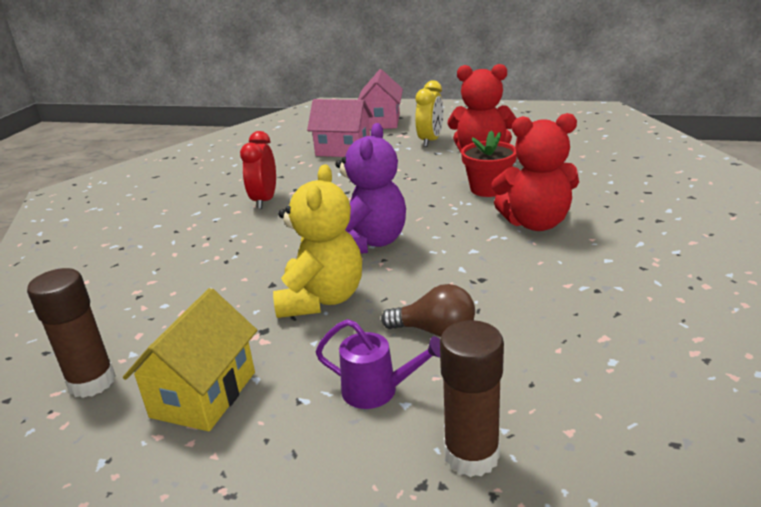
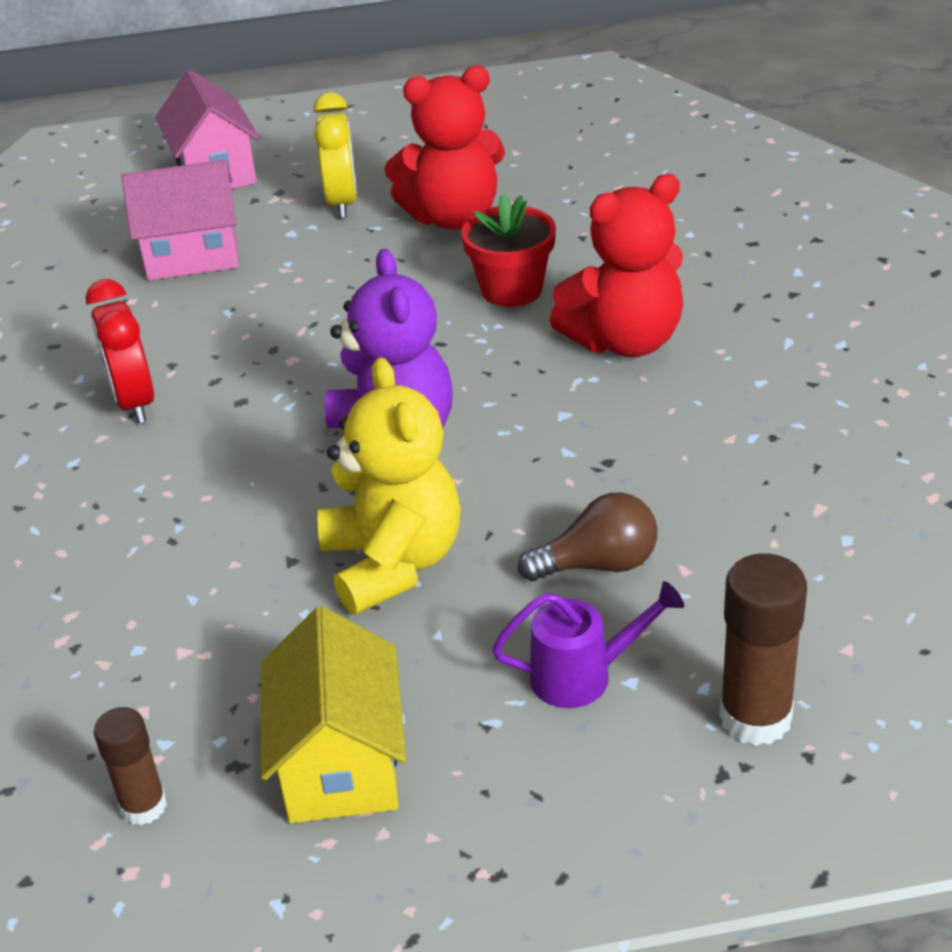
camera: 25 degrees left, 10 degrees up
(92, 382) = (144, 806): brown glue stick -> brown glue stick, size x0.63

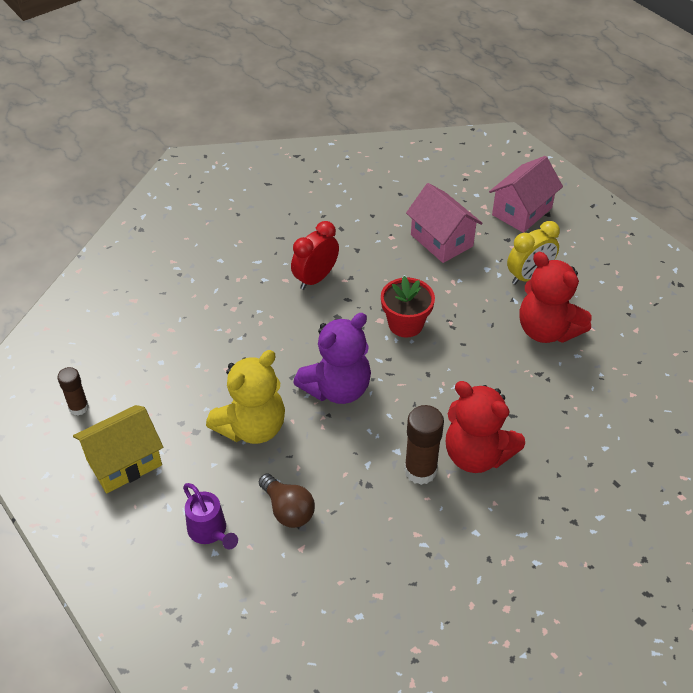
camera: 60 degrees right, 10 degrees up
(511, 290) = (493, 384): red flower pot -> red flower pot (405, 324)
(755, 718) = (211, 613): brown glue stick -> brown glue stick (420, 470)

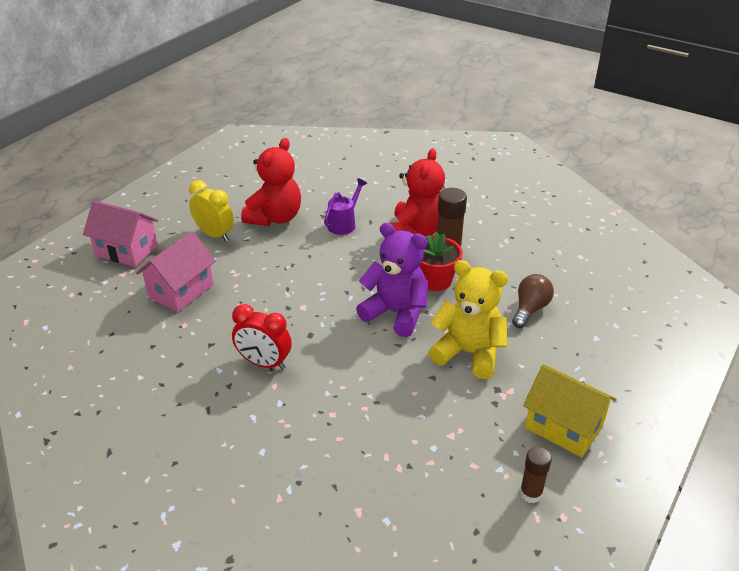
camera: 110 degrees left, 10 degrees down
(210, 531) = (582, 346): purple watering can -> purple watering can (344, 224)
(405, 324) = (301, 290): red flower pot -> red flower pot (435, 280)

